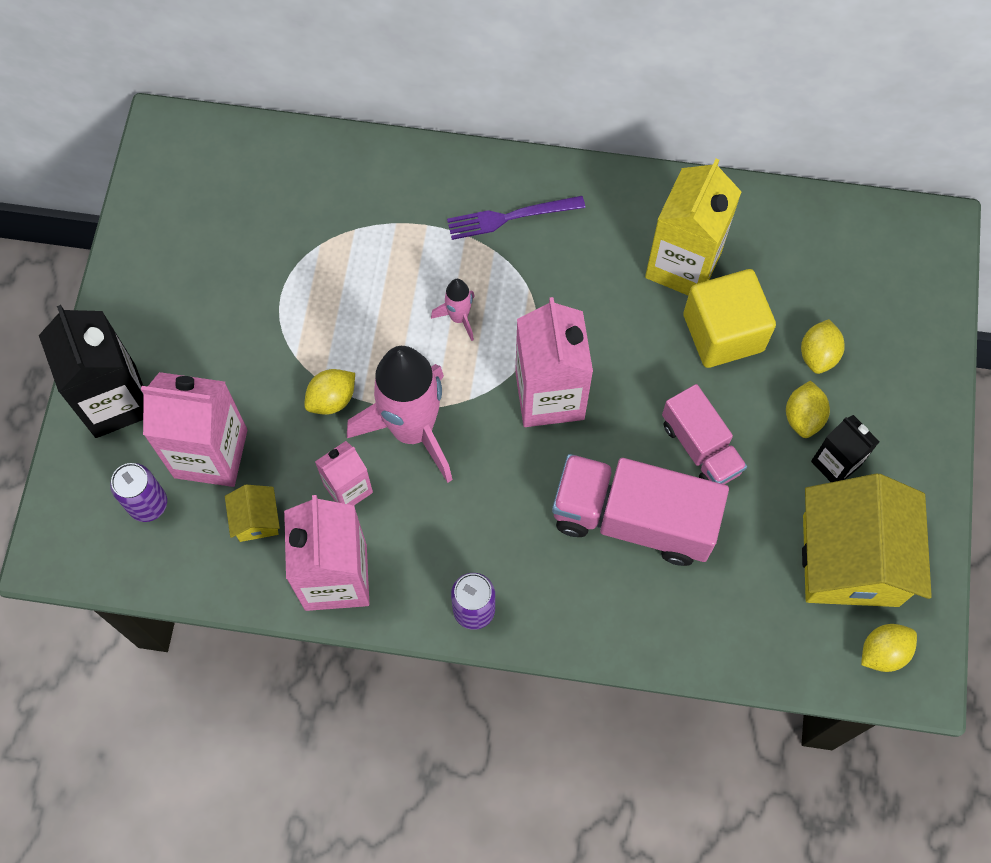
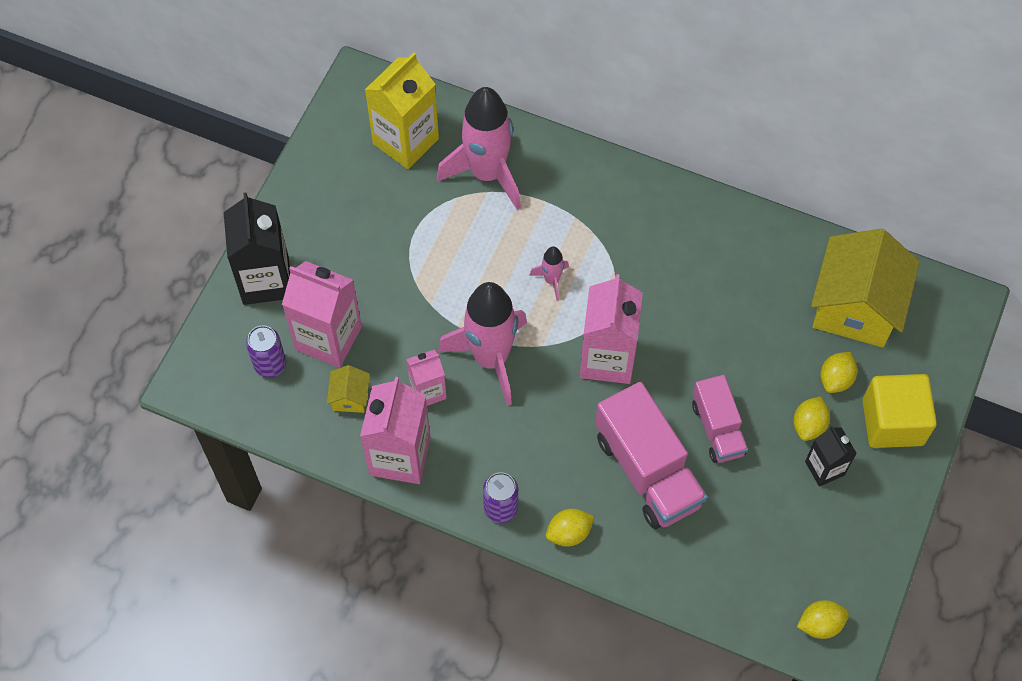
camera: 15 degrees right, 5 degrees down
(332, 399) = (434, 319): yellow lemon -> yellow lemon (569, 533)
(348, 207) = (487, 173): none -> pink rocket
(510, 217) = (615, 211): purple fork -> none
(633, 519) = (647, 470): pink truck -> pink truck turned 150 degrees counterclockwise
(683, 265) = (745, 282): yellow carton -> yellow carton (405, 141)
(723, 333) = (762, 343): yellow cube -> yellow cube (892, 422)
(850, 560) = (814, 546): yellow house -> yellow house (855, 307)

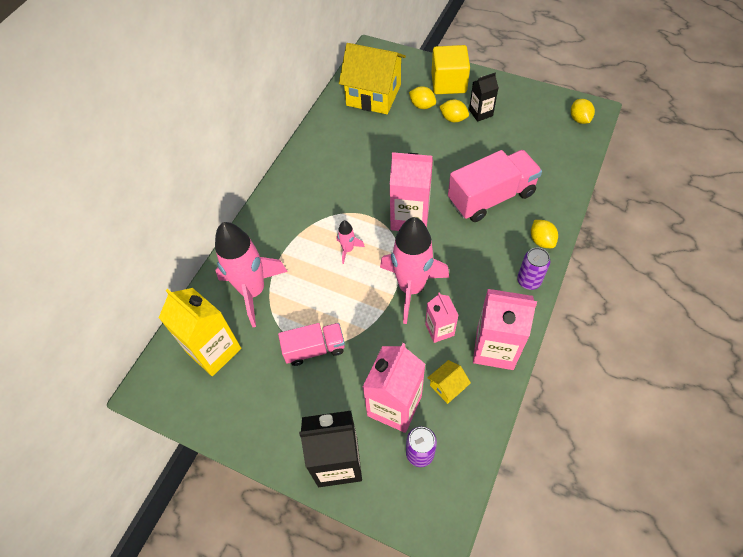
camera: 85 degrees left, 5 degrees down
(350, 397) = (447, 386): yellow house -> yellow house turned 45 degrees counterclockwise
(717, 428) = (458, 161): pink truck -> pink truck (314, 349)

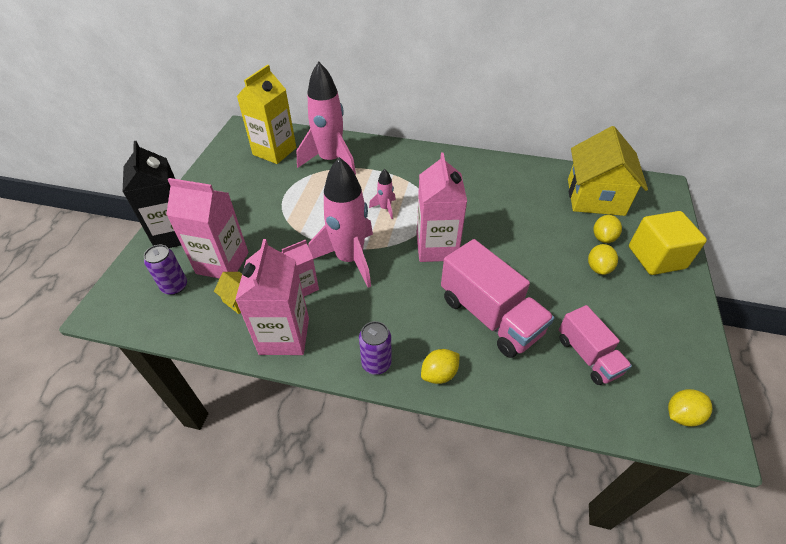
camera: 75 degrees right, 10 degrees down
(314, 349) = (278, 204): pink truck -> pink truck (588, 355)
(480, 113) = (624, 294): black carton -> none

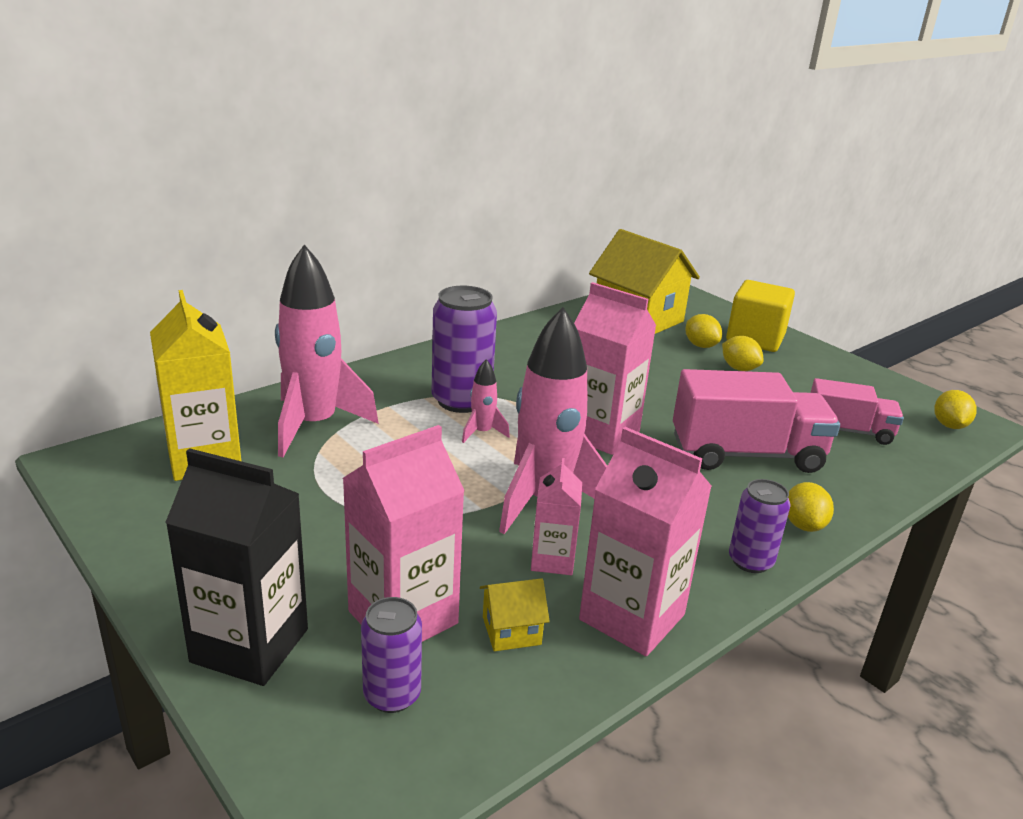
camera: 55 degrees left, 20 degrees down
(406, 186) = (461, 401): none -> purple can

